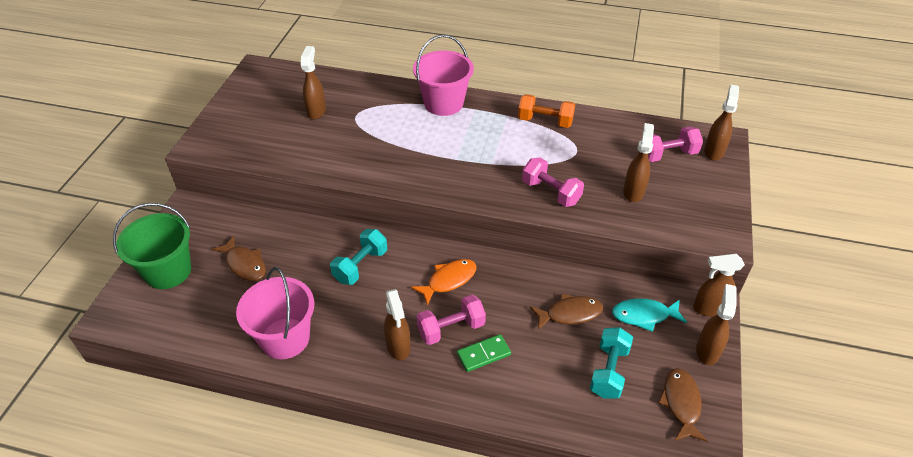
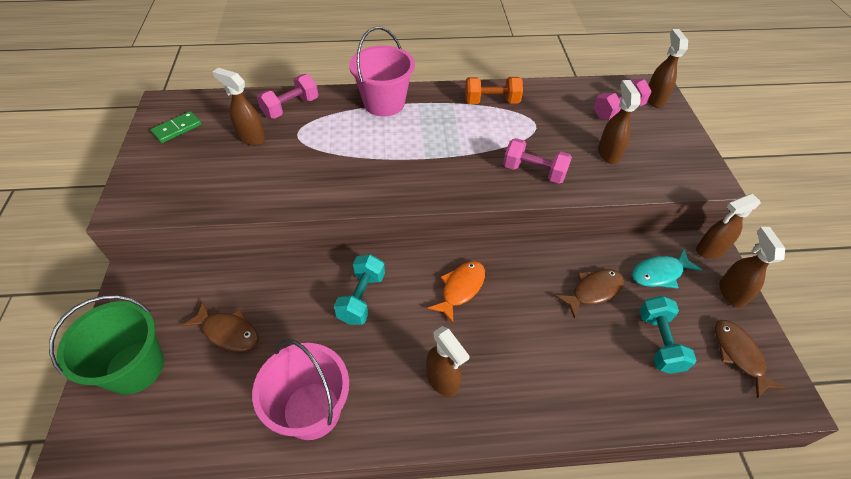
camera: 20 degrees left, 5 degrees up
(316, 111) = (251, 138): brown spray bottle -> brown spray bottle turned 45 degrees counterclockwise
(451, 329) = (488, 342): pink dumbbell -> pink dumbbell (291, 107)
(483, 354) = (533, 361): green domino -> green domino (177, 129)

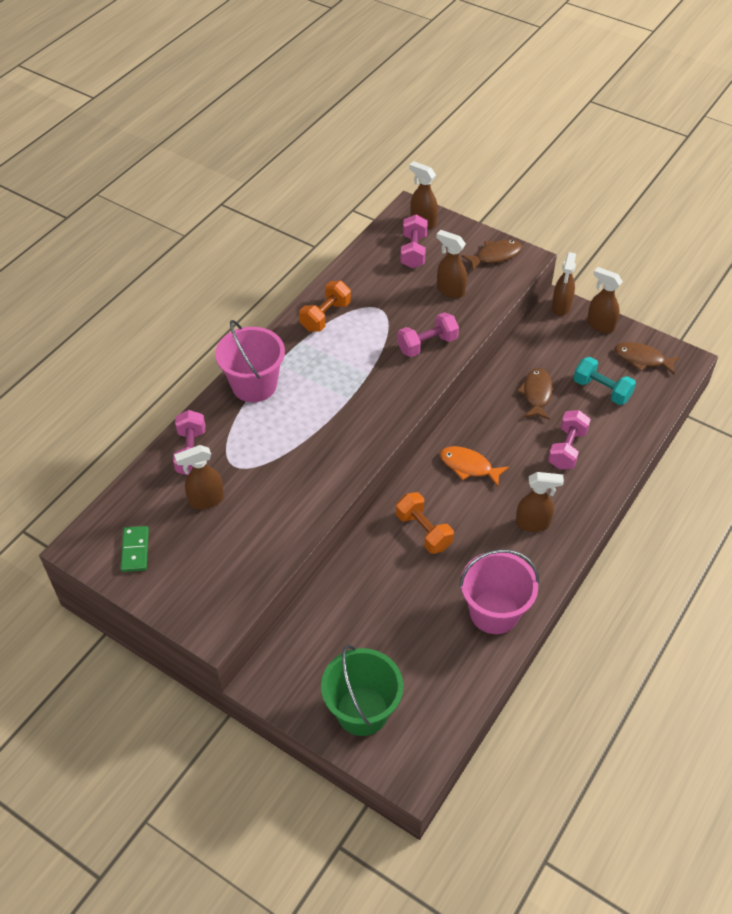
camera: 50 degrees left, 0 degrees up
(228, 332) = (381, 634): brown fish -> brown fish (495, 256)
(361, 298) = (423, 531): turquoise dumbbell -> orange dumbbell
(461, 289) = (469, 466): orange fish -> orange fish turned 45 degrees counterclockwise
(558, 355) = (567, 449): none -> pink dumbbell
(659, 273) = (554, 348): turquoise fish -> none

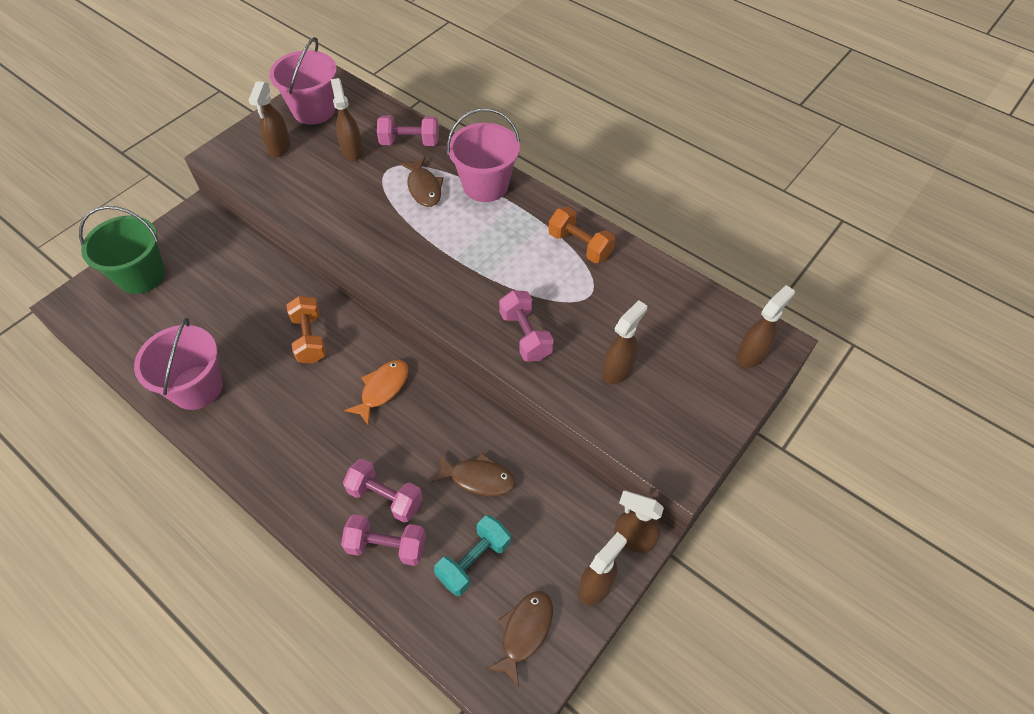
camera: 95 degrees right, 5 degrees up
(135, 550) = (314, 110): green domino -> pink bucket
(413, 251) = (692, 338): pink dumbbell -> pink dumbbell (387, 546)
(423, 531) = (310, 338): orange dumbbell -> orange dumbbell turned 75 degrees counterclockwise
(495, 256) = (686, 431): brown fish -> brown fish (424, 188)
(533, 523) = (290, 441): brown spray bottle -> brown spray bottle (279, 148)

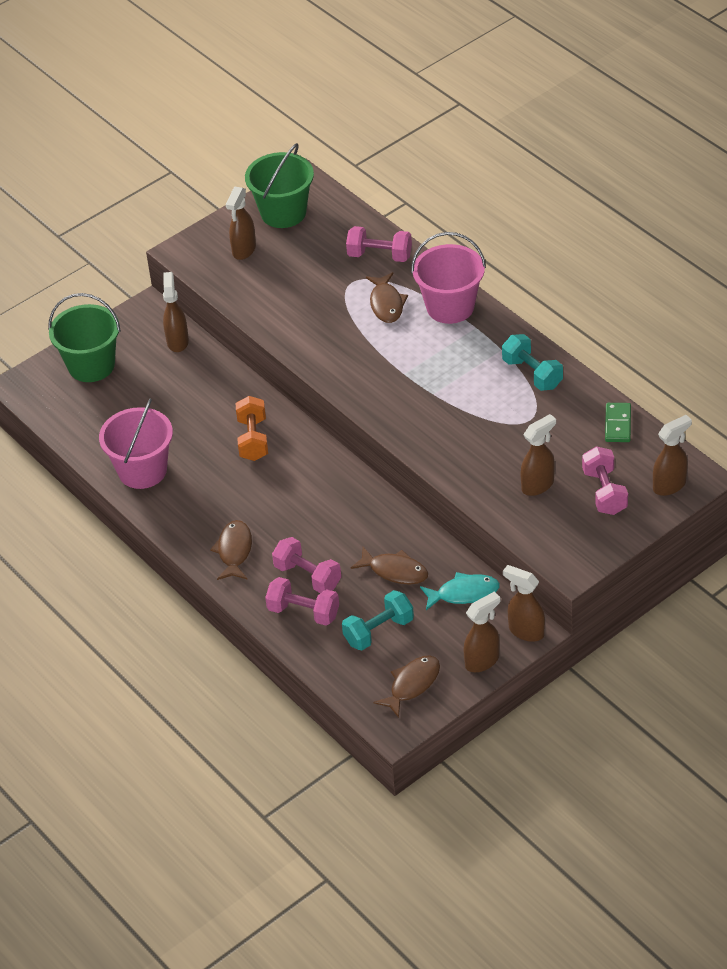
camera: 15 degrees right, 10 degrees down
(302, 474) = (234, 551): none -> brown fish
(314, 110) = (283, 213): pink bucket -> green bucket
(352, 151) = (318, 260): brown spray bottle -> brown spray bottle (177, 341)
(382, 389) = (317, 490): orange fish -> none
(525, 335) = (458, 448): pink dumbbell -> pink dumbbell (604, 492)
(556, 497) = (464, 593): none -> turquoise fish
(580, 245) = (532, 374): orange dumbbell -> turquoise dumbbell
(678, 291) = (617, 424): none -> green domino

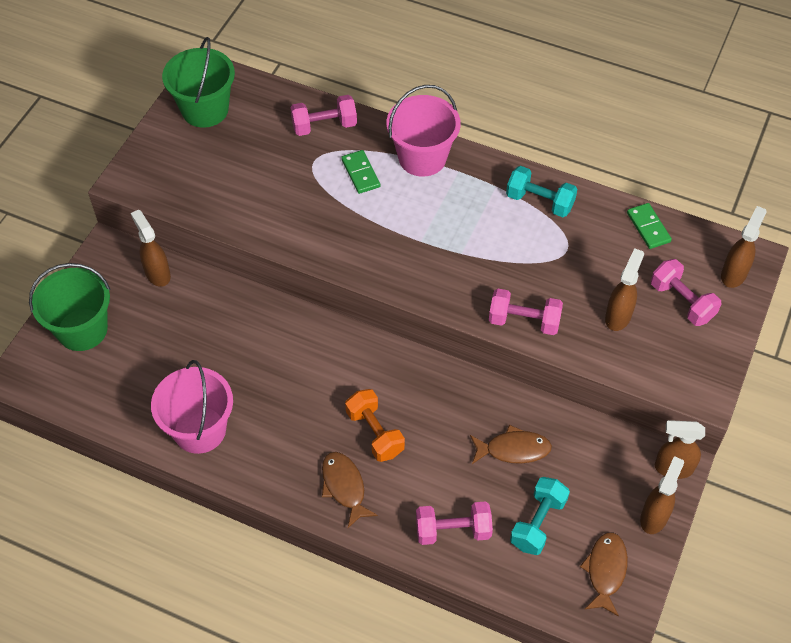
camera: 30 degrees left, 10 degrees up
(244, 250) = (188, 160): brown spray bottle -> none
(253, 439) = (293, 355): orange dumbbell -> orange dumbbell (375, 433)
(308, 576) = (433, 488): pink dumbbell -> pink dumbbell (524, 321)
(386, 304) = (360, 173): brown fish -> green domino
(464, 593) = (592, 449): turquoise fish -> none

